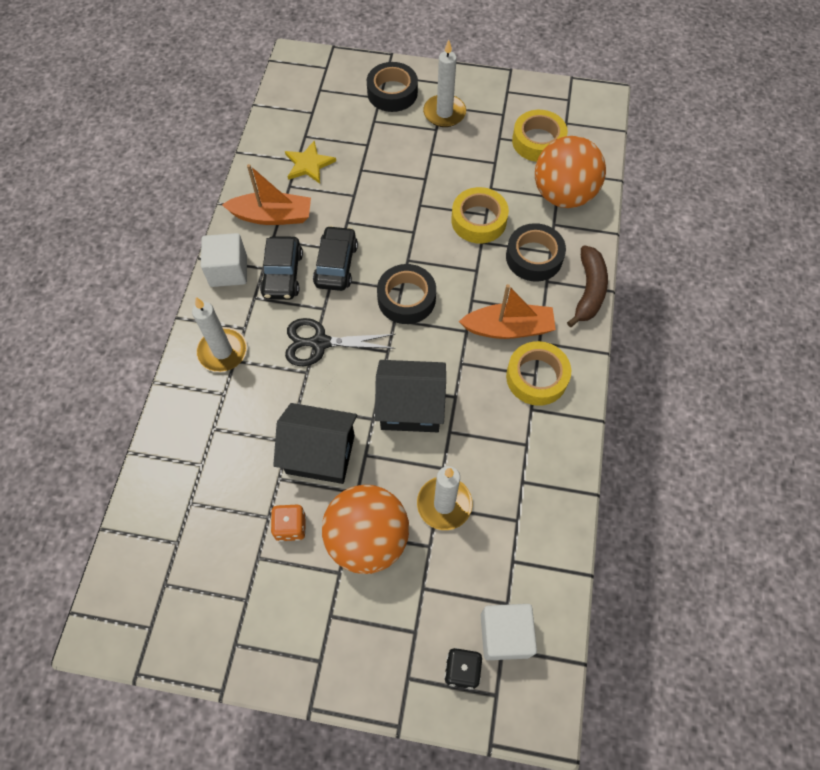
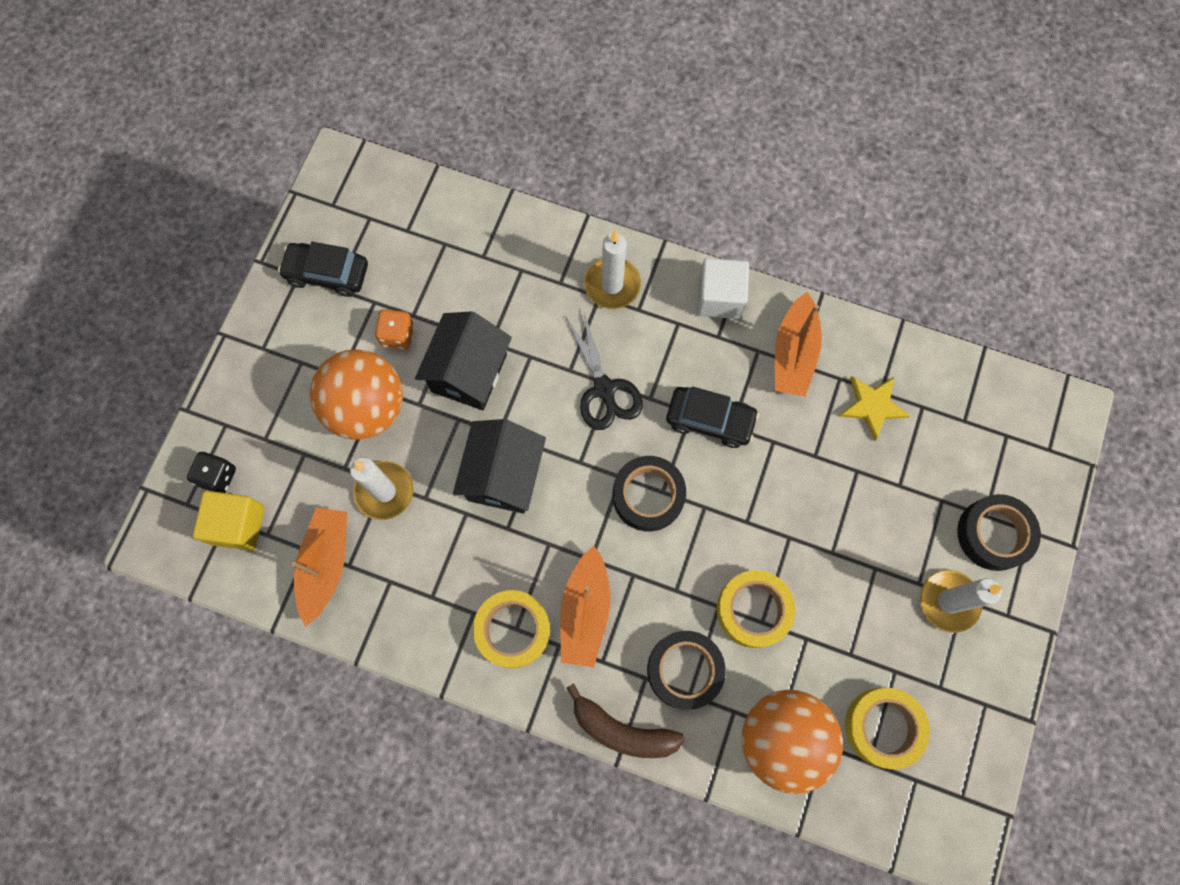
camera: 100 degrees right, 10 degrees up
(282, 274) = (705, 357): black car -> black car (327, 273)
(320, 343) = (604, 389): black scissors -> black scissors turned 150 degrees clockwise
(505, 635) = (238, 525): white cube -> yellow cube
(521, 541) = (326, 564): none -> orange boat

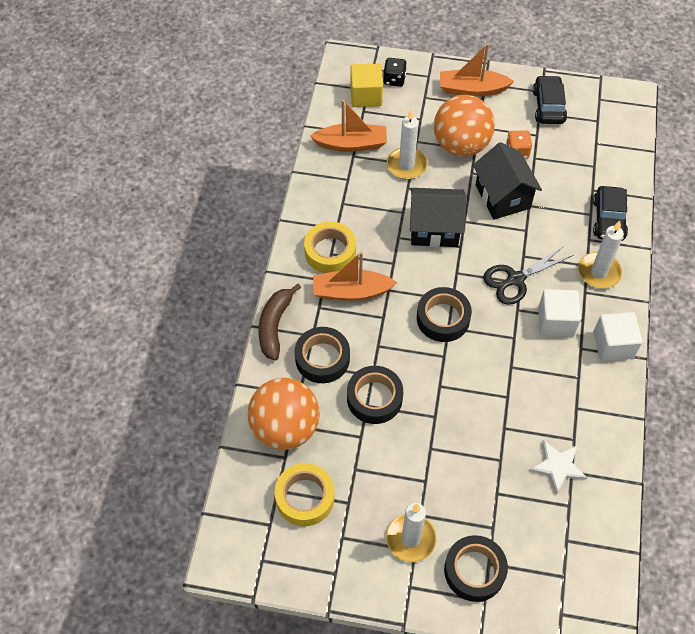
camera: 80 degrees right, 15 degrees down
(469, 373) = (502, 196): black house -> black house turned 60 degrees clockwise
(675, 356) = (555, 321): none -> white cube
(710, 420) = (512, 351): black car -> black car (608, 219)
(753, 610) = (374, 398): yellow tape -> black tape
(793, 353) = (584, 403): orange boat -> orange boat (472, 89)
(872, 406) = (557, 466): yellow star -> white star

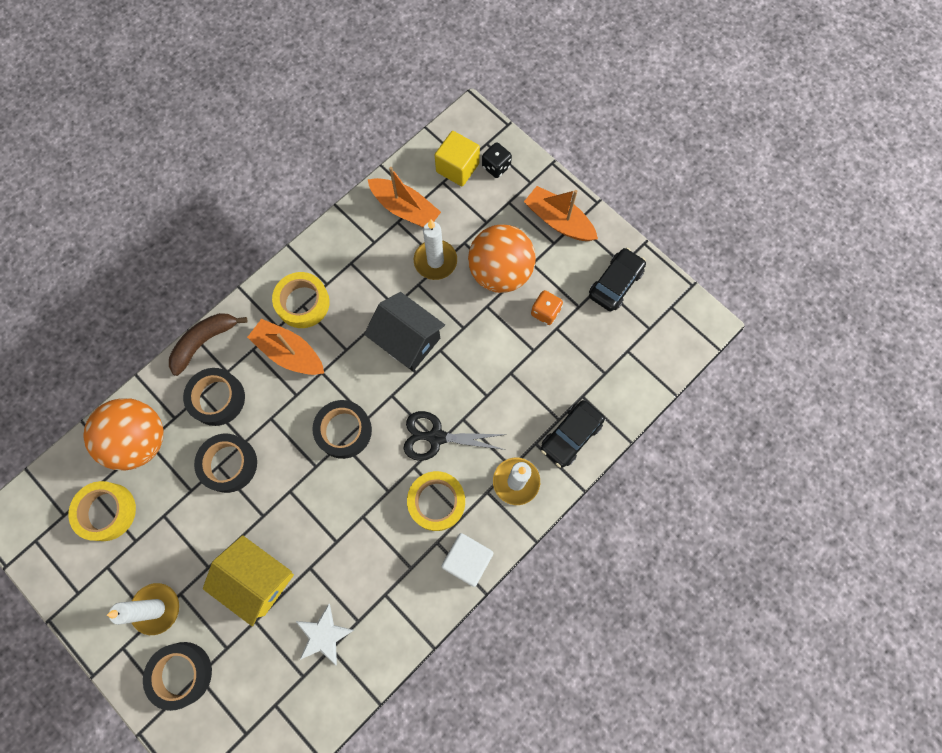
camera: 35 degrees right, 15 degrees up
(472, 462) = (258, 579): none -> yellow house
(502, 196) = (494, 348): black house -> none
(555, 321) = (436, 502): white cube -> yellow tape

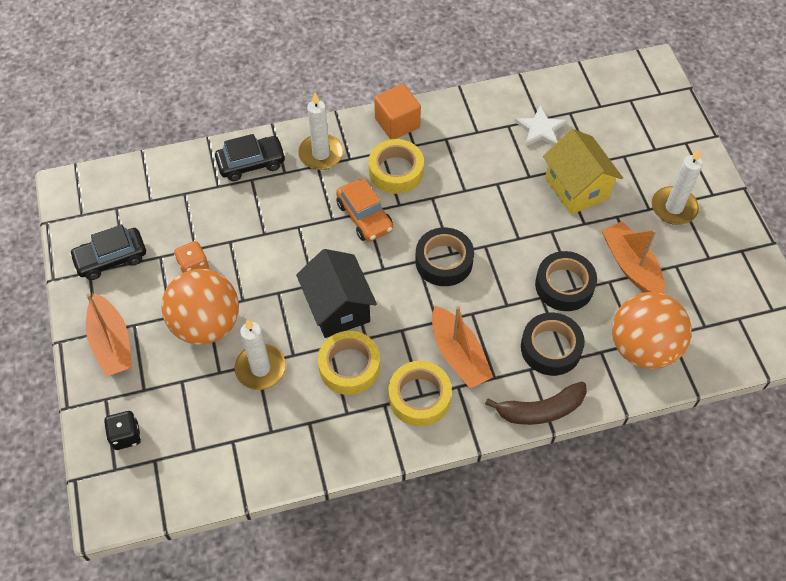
camera: 150 degrees left, 15 degrees down
(107, 512) = (695, 301): yellow tape -> yellow tape (349, 366)
(181, 674) = (668, 156): black tape -> none
(405, 209) = (253, 441): orange boat -> orange boat (631, 266)
(436, 437) = (364, 216): black scissors -> orange car
(457, 168) = (166, 458): yellow cube -> none
(467, 560) = (397, 123): white cube -> orange cube

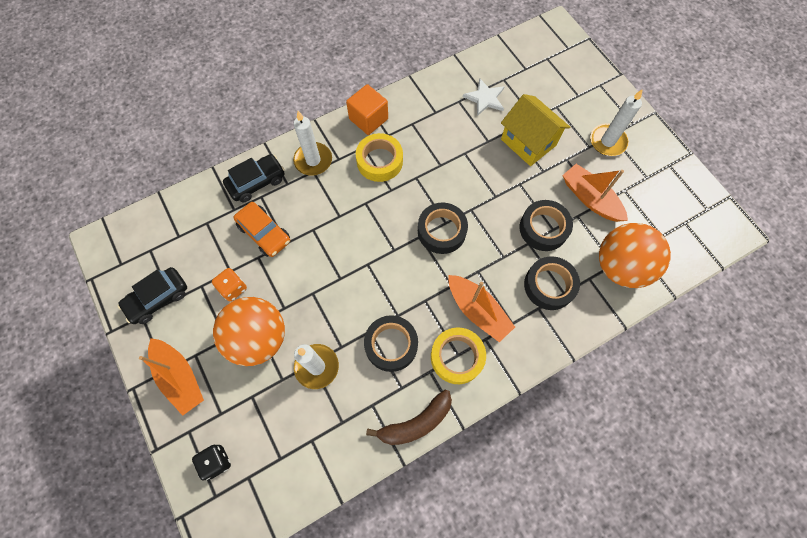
camera: 15 degrees left, 10 degrees up
(338, 308) = (366, 294): black house -> none
(349, 366) = (391, 345): yellow tape -> black tape
(364, 216) = (365, 207): orange car -> orange car (264, 233)
(541, 410) = (557, 342): brown banana -> brown banana (416, 423)

